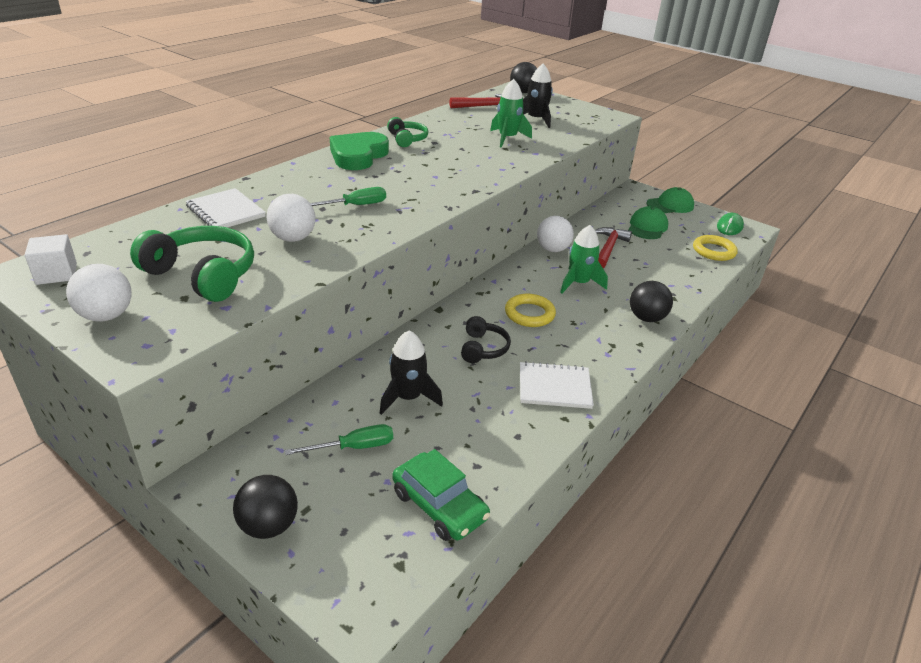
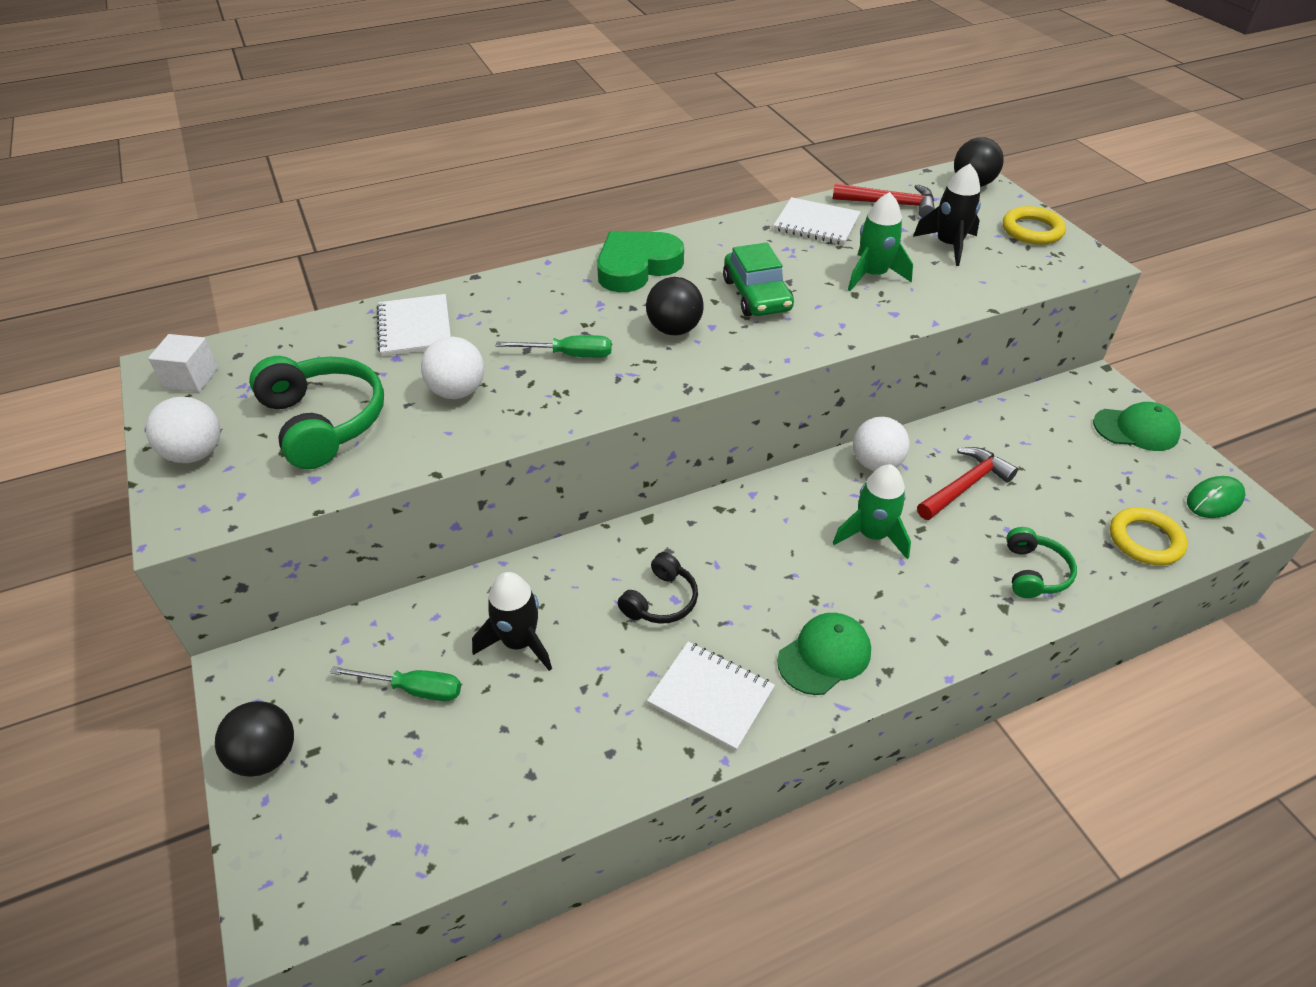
camera: 30 degrees right, 10 degrees up
(407, 139) = (724, 249): green headphones -> green headphones (1034, 572)
(439, 505) = (450, 811): green car -> green car (756, 295)
(452, 120) = (816, 224): none -> white notebook
(529, 314) = (762, 565): yellow ring -> yellow ring (1032, 230)
(646, 318) = (932, 629): black ball -> black ball (674, 329)
(647, 227) = (1062, 462): green cap -> green cap (824, 655)

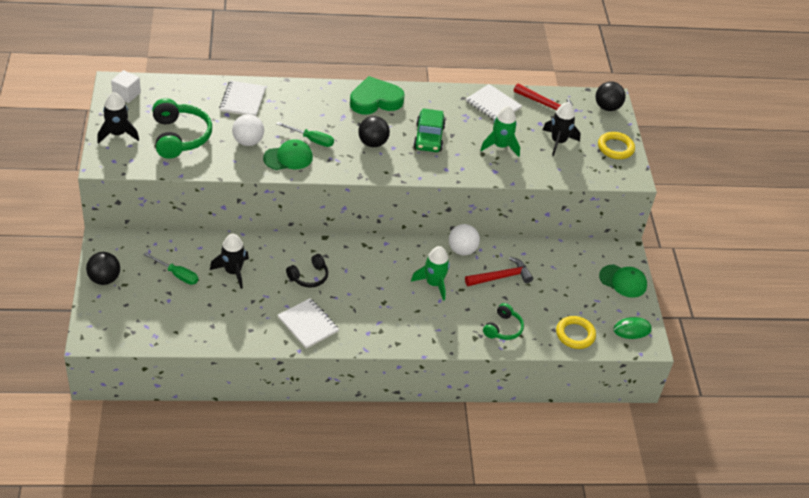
camera: 15 degrees right, 0 degrees up
(195, 453) = (117, 134): white ball -> black rocket
(824, 655) = (371, 327): green cap -> green cap (288, 157)

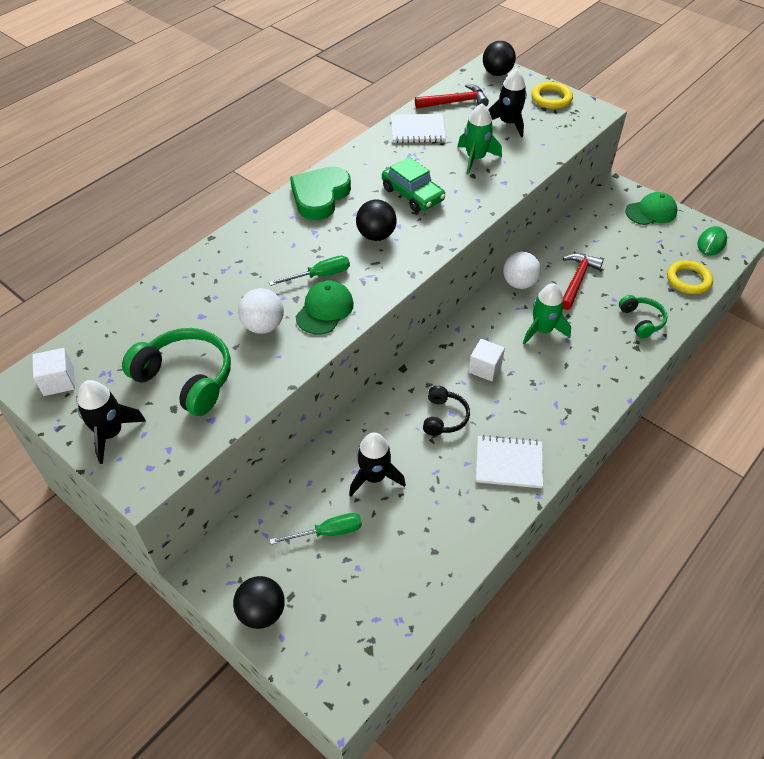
camera: 40 degrees left, 5 degrees up
(243, 100) = (197, 289): white notebook -> none
(368, 274) = (485, 368): none -> white cube

